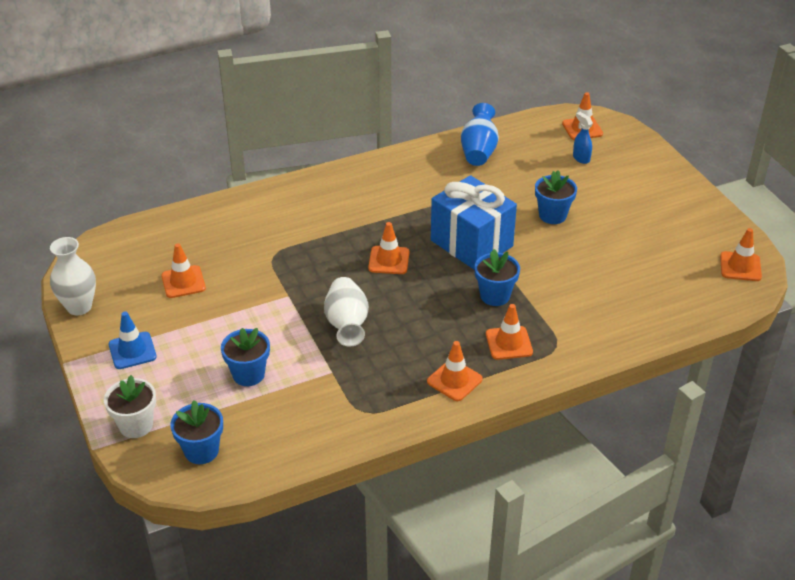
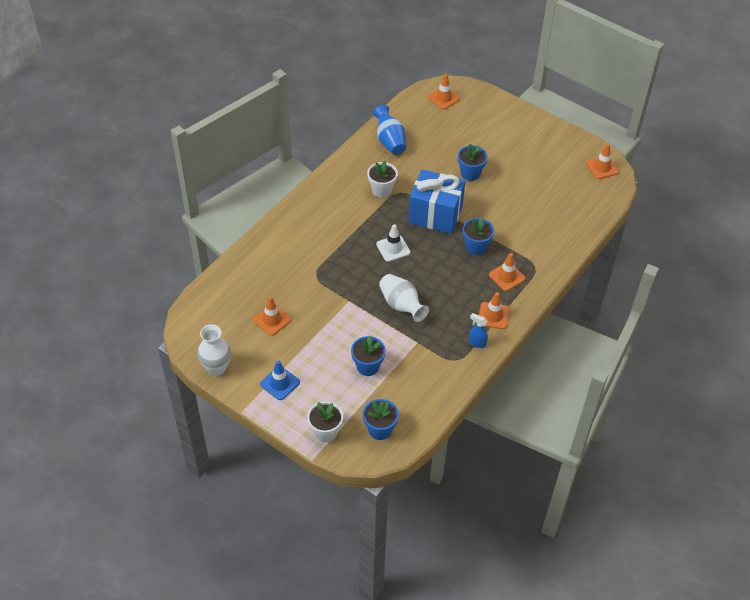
camera: 30 degrees left, 10 degrees up
(389, 260) = (393, 248): orange traffic cone -> white traffic cone
(426, 197) = (381, 190): none -> white flower pot
(581, 158) = (458, 122): blue spray bottle -> blue spray bottle (477, 343)

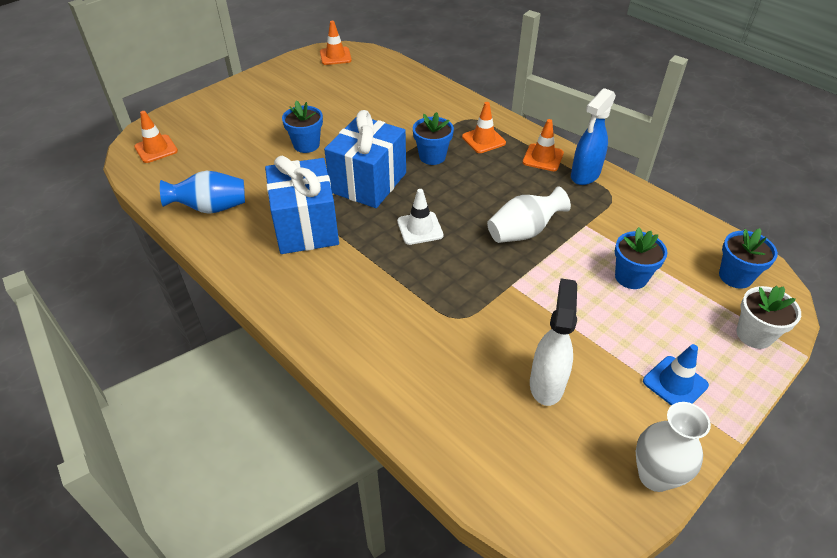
camera: 80 degrees left, 5 degrees down
(272, 320) = (547, 383): orange traffic cone -> white spray bottle
(381, 190) = (306, 227): white flower pot -> blue gift
(477, 343) = (584, 175): blue spray bottle -> blue spray bottle, size x1.78

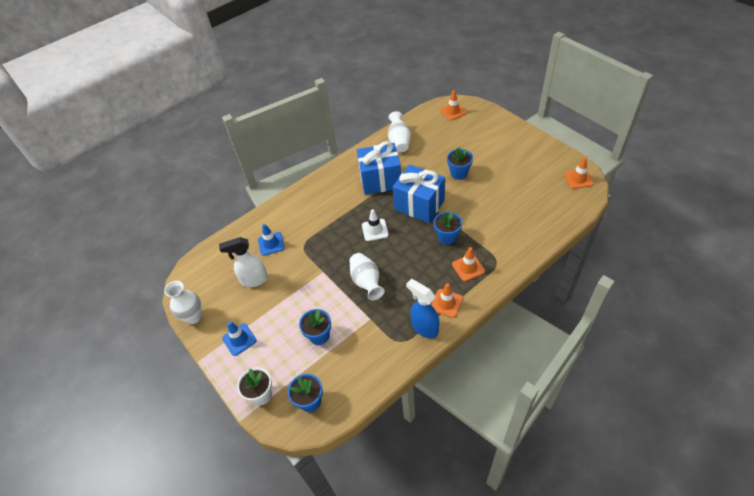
camera: 100 degrees right, 5 degrees up
(211, 208) = (399, 141): blue vase -> white vase
(457, 369) = (271, 244): none -> blue traffic cone
(547, 383) = (254, 280): white spray bottle -> white spray bottle turned 150 degrees clockwise

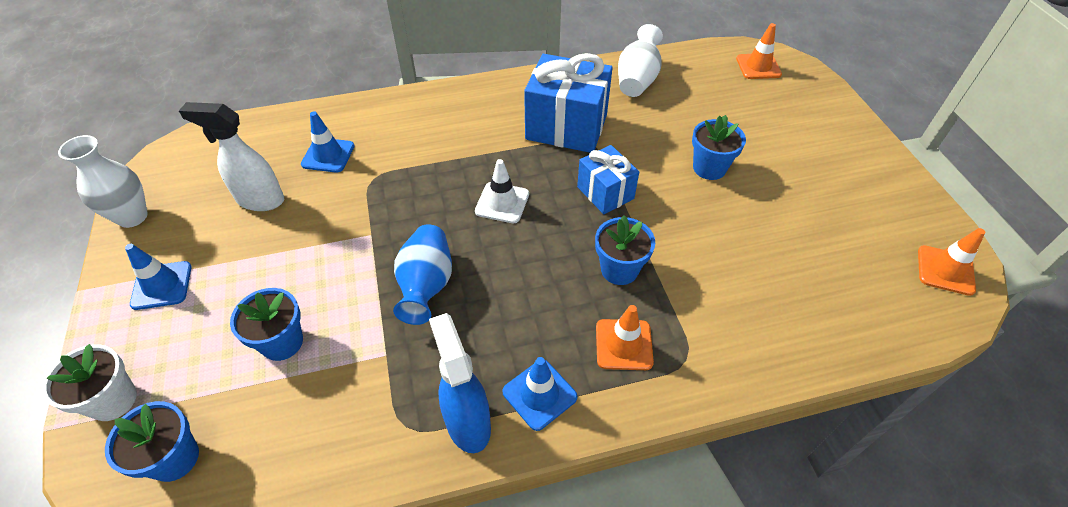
camera: 20 degrees right, 0 degrees up
(366, 282) = (426, 285): white vase -> blue vase
(419, 205) = (605, 193): blue gift -> blue gift, size x0.59
(446, 303) = (539, 394): orange traffic cone -> blue traffic cone

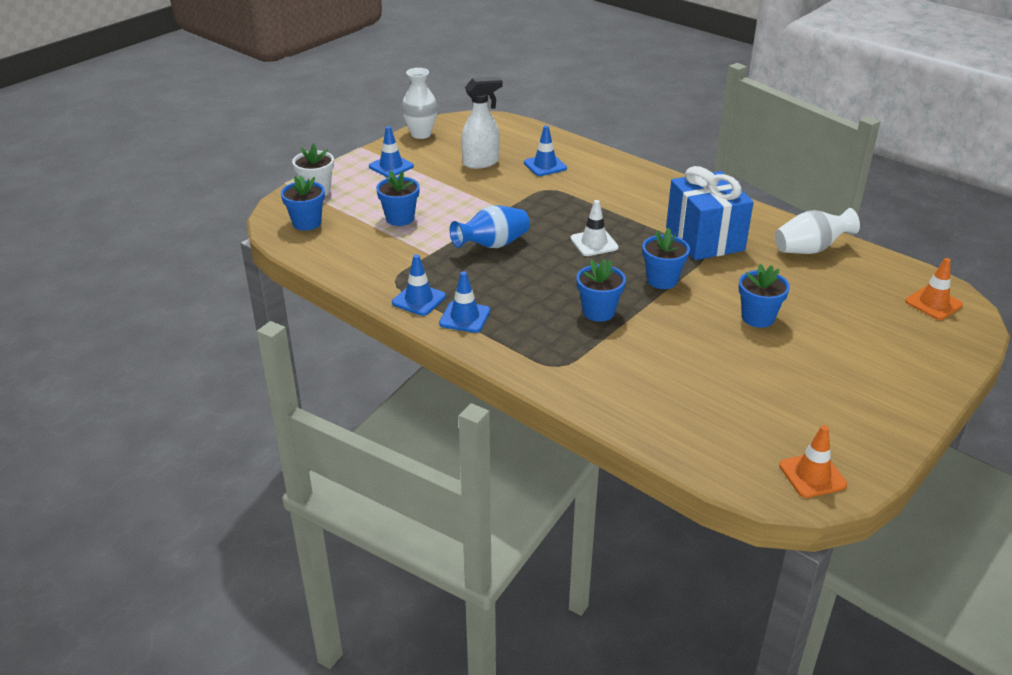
camera: 55 degrees right, 15 degrees down
(260, 200) = (481, 162): white spray bottle -> white spray bottle turned 90 degrees clockwise
(467, 422) = (419, 300): blue spray bottle -> blue traffic cone
(605, 193) = (662, 280): blue gift -> blue flower pot
(623, 344) = (538, 336): orange traffic cone -> none

